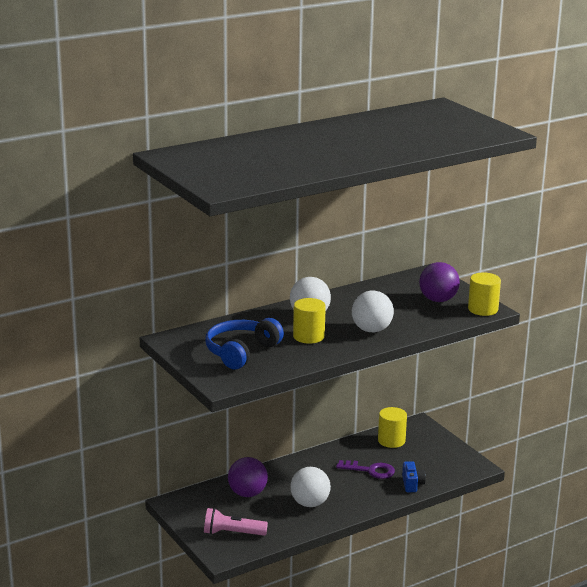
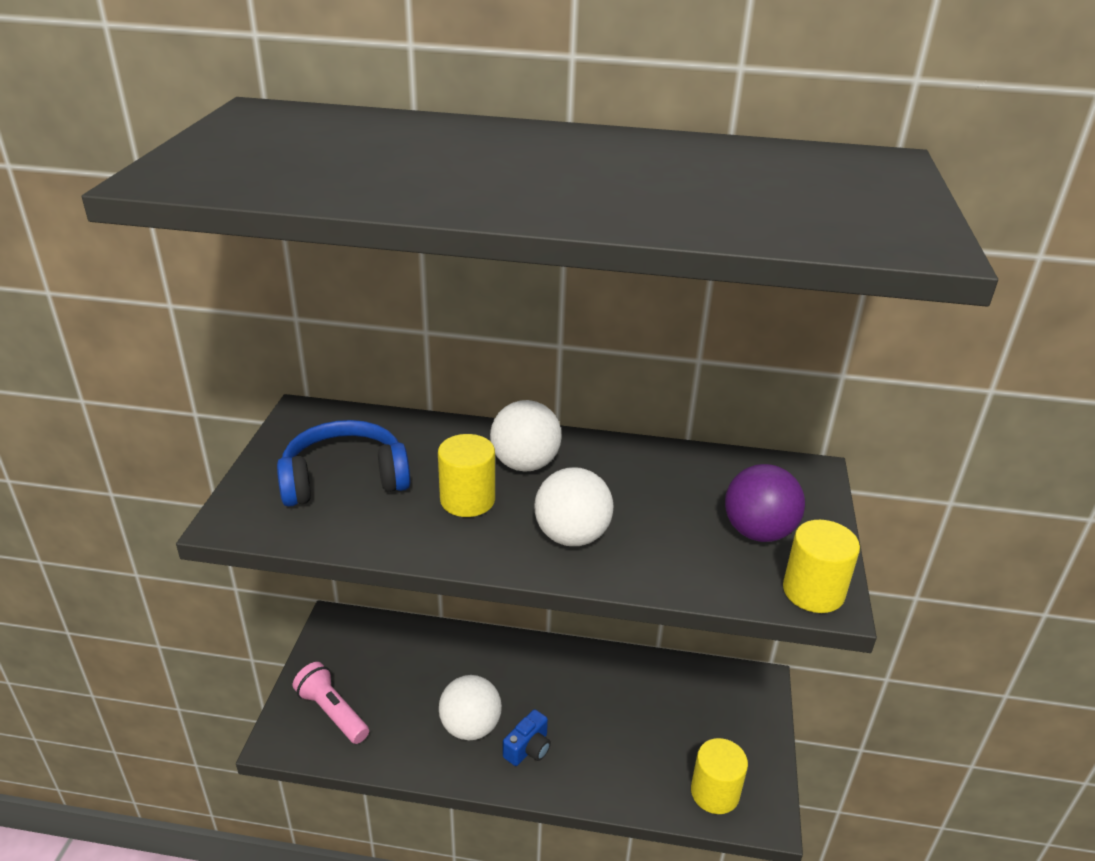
camera: 40 degrees right, 10 degrees up
(247, 493) = (422, 662): purple ball -> none
(370, 470) = (607, 722): purple key -> none
(391, 441) = (690, 689): yellow cylinder -> yellow cylinder (715, 792)
(412, 484) = (635, 785): blue camera -> blue camera (528, 748)

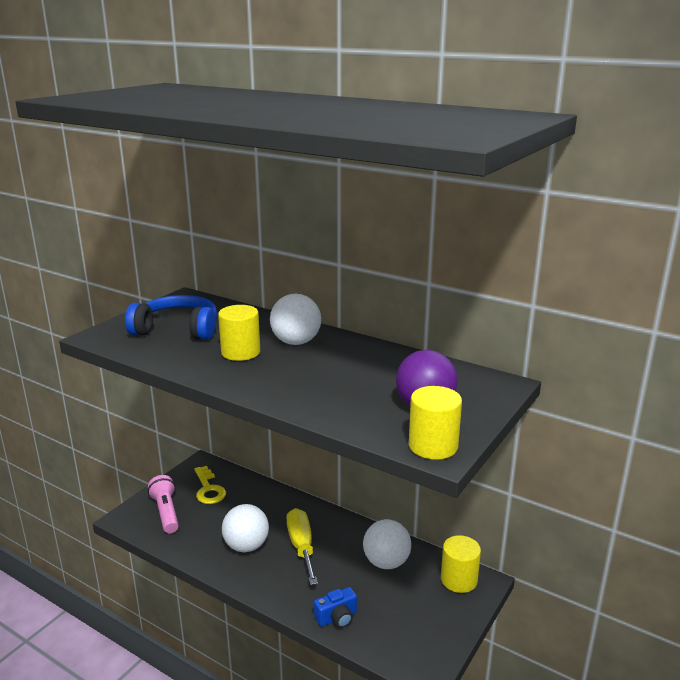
camera: 25 degrees right, 10 degrees down
(369, 659) = (208, 489): none -> yellow key
(528, 748) = (276, 570): blue camera -> blue camera (337, 618)
(538, 704) = (301, 546): none -> yellow screwdriver
(572, 536) = (289, 382): white ball -> white ball (386, 562)
(715, 792) = (394, 641): yellow cylinder -> yellow cylinder (459, 580)

